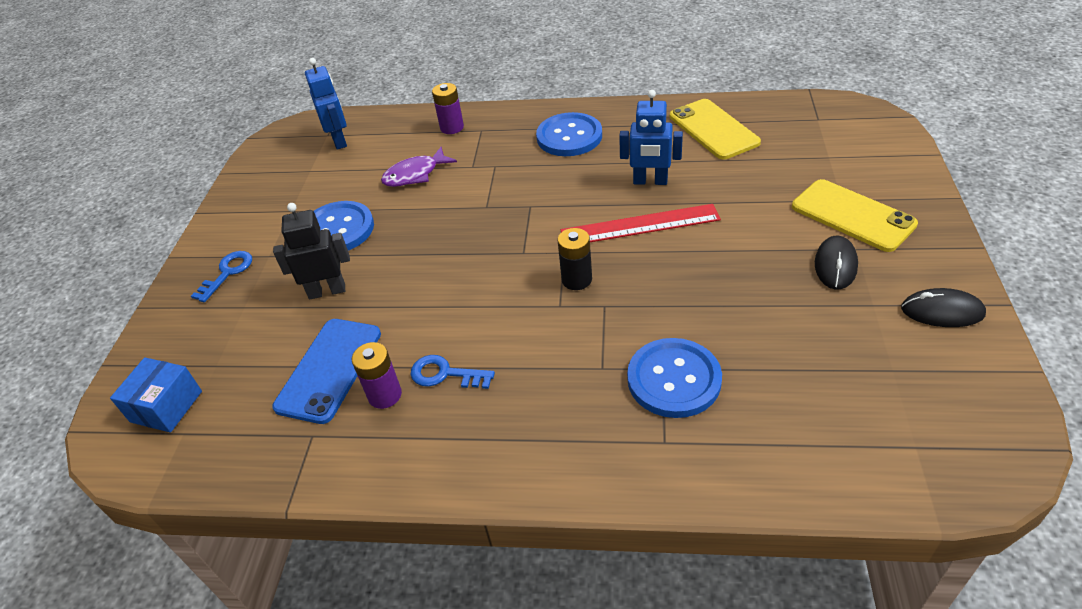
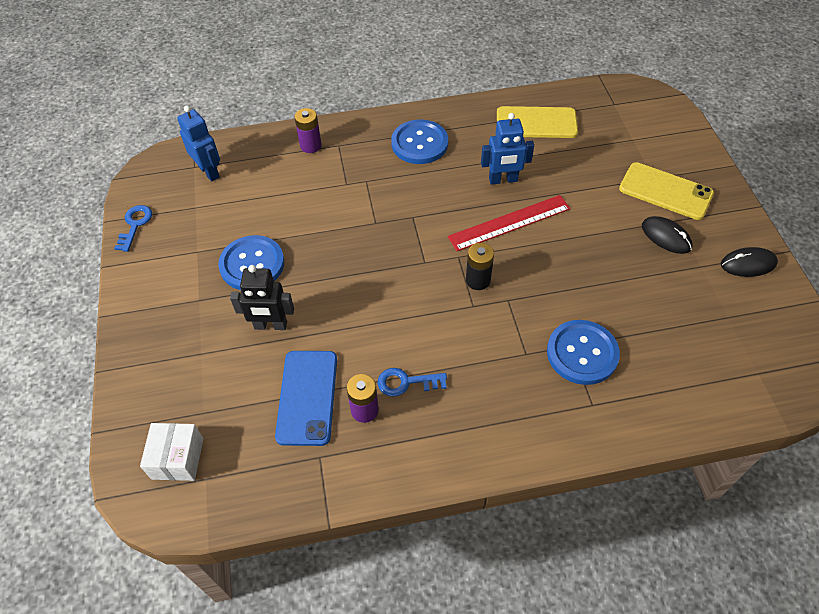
camera: 20 degrees left, 10 degrees up
(166, 406) = (177, 458): blue box -> white box
(227, 273) = (168, 323): blue key -> blue key (135, 225)
(327, 291) = (270, 325): black robot -> black robot turned 150 degrees counterclockwise
(415, 174) = (298, 199): purple fish -> none
(713, 129) = (536, 123): yellow phone -> yellow phone turned 45 degrees counterclockwise
(835, 265) = (666, 237): black mouse -> black mouse turned 45 degrees counterclockwise

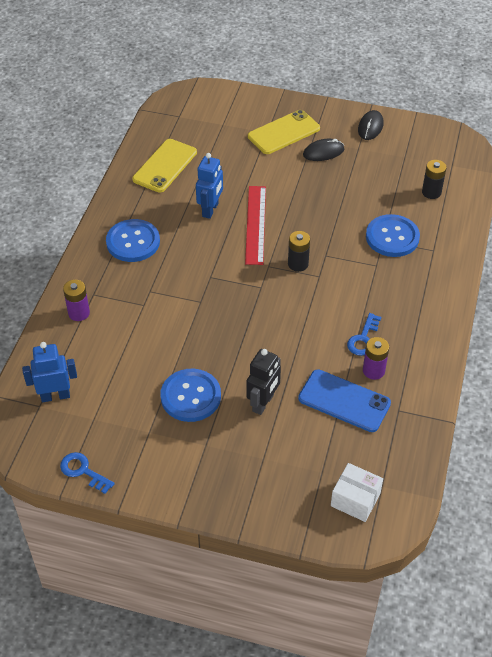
camera: 65 degrees left, 5 degrees down
(690, 367) = (431, 192): none -> black battery

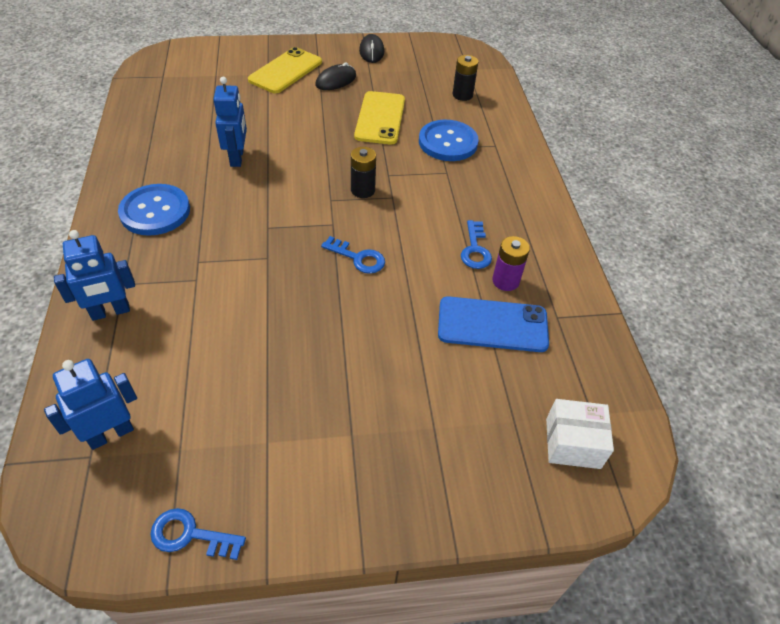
camera: 25 degrees left, 0 degrees up
(79, 313) = (110, 312): purple battery -> blue robot
(165, 166) = (165, 125): yellow phone -> yellow phone (380, 118)
(190, 396) = (304, 376): blue button -> none
(255, 224) = (296, 161): red ruler -> none
(263, 403) = (400, 356): black robot -> none
(268, 320) = (358, 258): none -> blue key

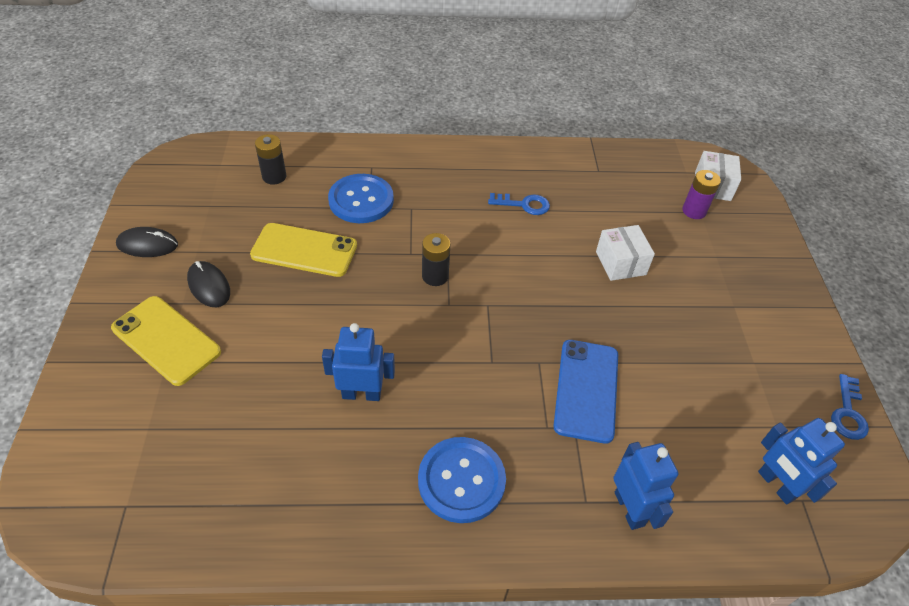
camera: 85 degrees left, 0 degrees up
(358, 258) = (537, 287): blue key -> none
(404, 327) = (620, 263): none -> white box
(492, 325) = (611, 208): blue phone -> blue phone (586, 390)
(505, 281) = (561, 192): purple battery -> purple battery (694, 211)

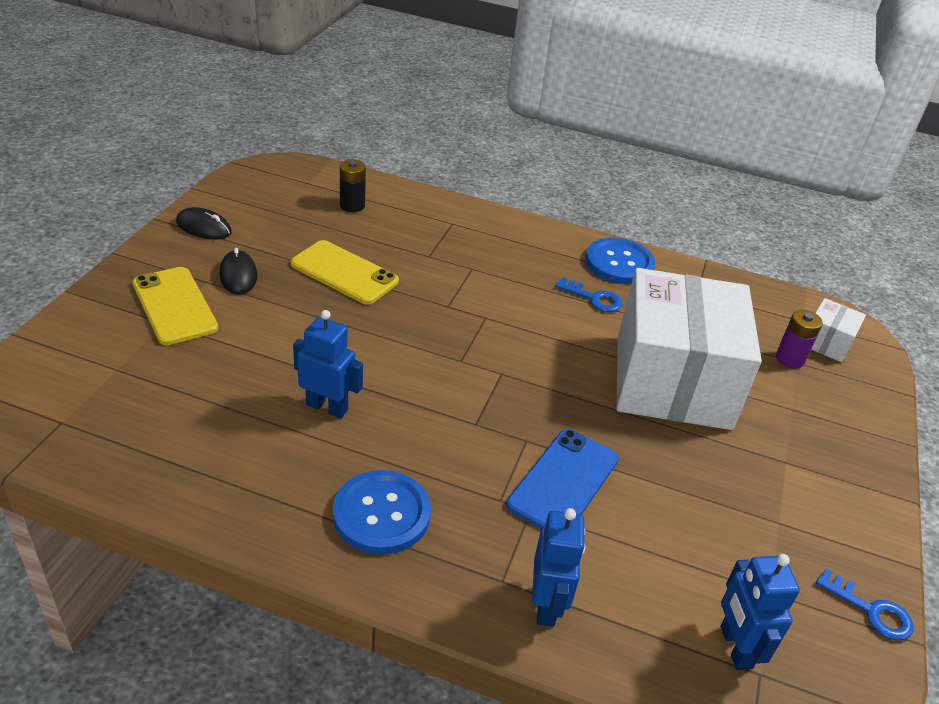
camera: 20 degrees right, 10 degrees down
(361, 200) = (425, 248): blue button -> blue button (619, 263)
(435, 276) = (461, 332): black battery -> none
(620, 263) = (672, 381): white box -> white box, size x2.46
(848, 413) = (871, 610): blue key -> blue key turned 90 degrees counterclockwise

